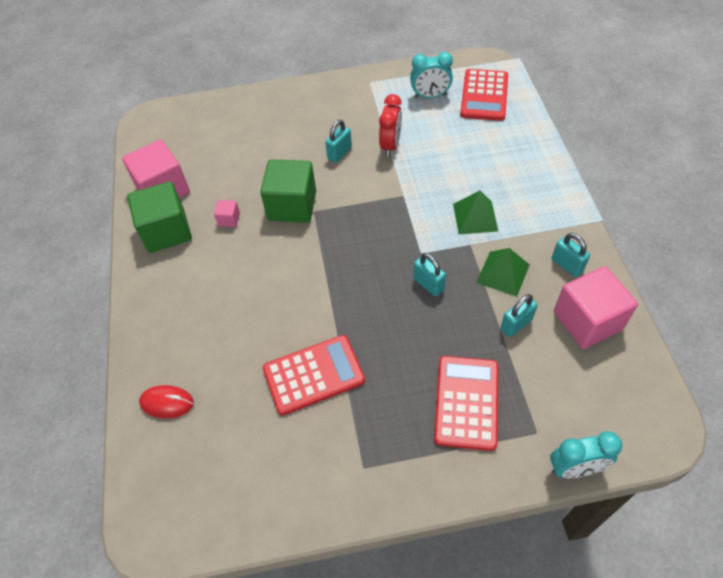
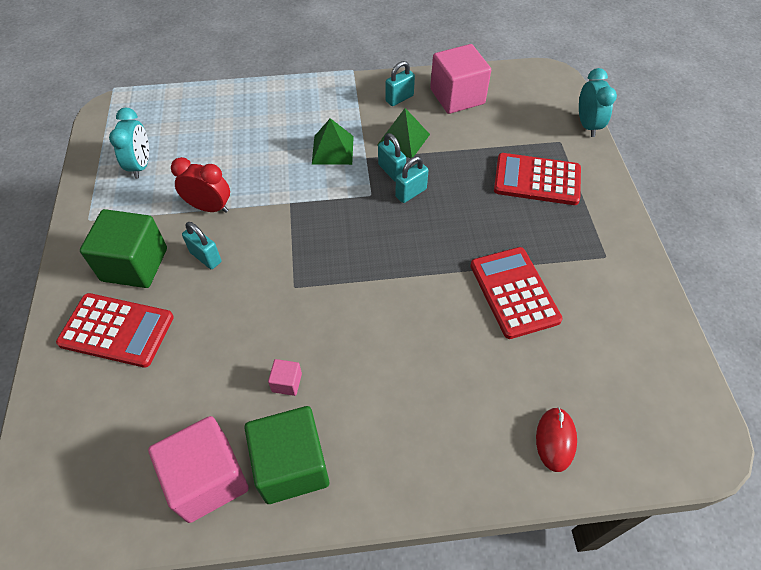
camera: 90 degrees left, 0 degrees up
(292, 206) = (280, 309): green cube -> green cube (134, 264)
(484, 95) = (161, 121): red calculator -> red calculator (117, 330)
(516, 324) = (459, 139): turquoise padlock -> turquoise padlock (391, 171)

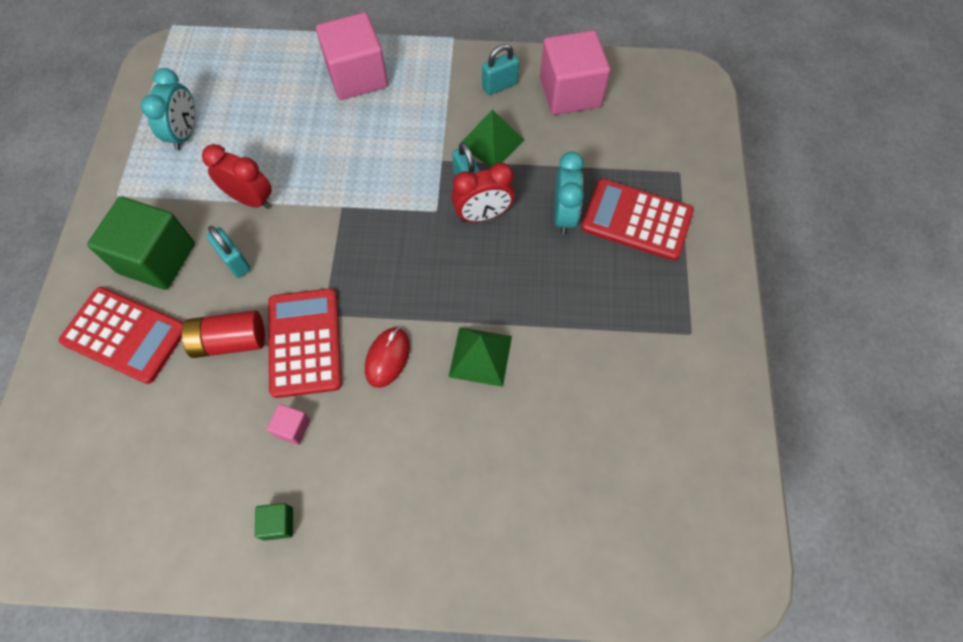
camera: 10 degrees right, 10 degrees up
(208, 479) = (189, 522): pink cube -> pink cube (357, 76)
(214, 321) = (230, 341): none -> red battery
(292, 465) = (278, 523): green cube -> green cube, size x0.43
(333, 149) = (405, 144): green pyramid -> green pyramid (480, 356)
(411, 193) = (483, 215): turquoise padlock -> red clock
(514, 292) = (570, 361): red calculator -> red calculator (305, 342)
(555, 440) = (569, 547): red mouse -> red mouse (387, 358)
(587, 125) = (719, 154): turquoise clock -> turquoise clock (563, 215)

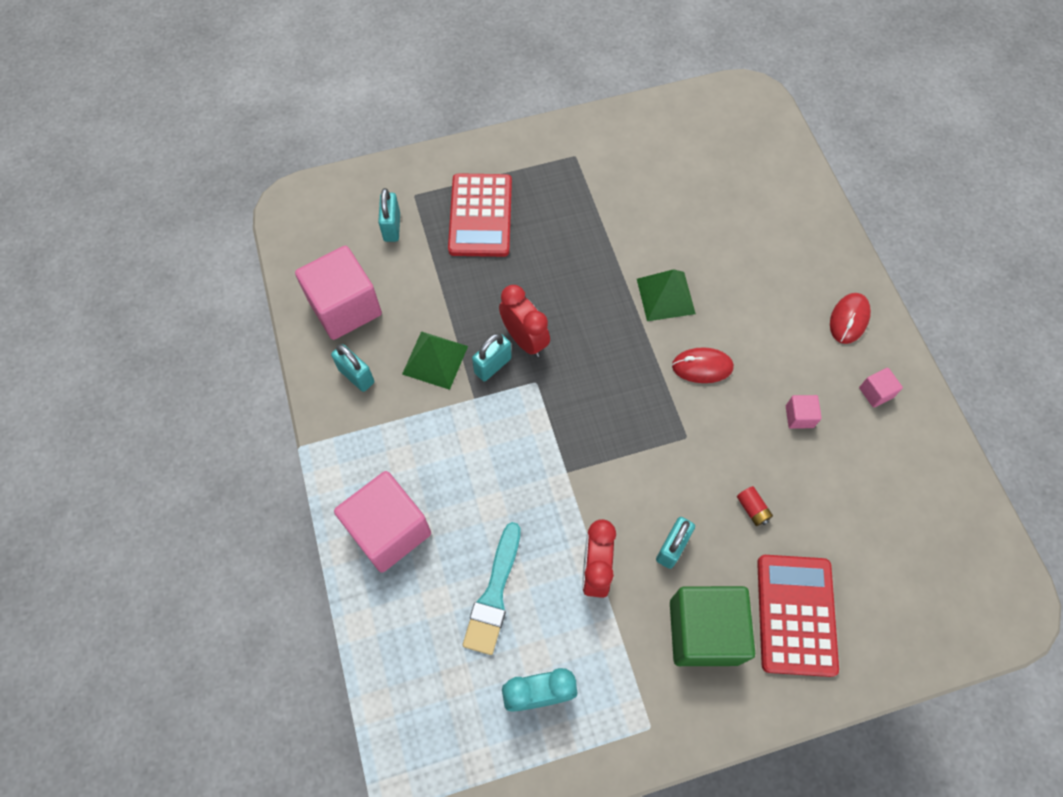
camera: 110 degrees left, 0 degrees up
(230, 341) = (752, 509): red battery -> red battery, size x0.51
(271, 127) = (494, 594): none -> turquoise brush
(278, 523) = (875, 392): green cube -> pink cube
(305, 342) = (721, 441): red calculator -> none
(374, 541) = (849, 319): none -> red mouse
(563, 215) = (497, 273): turquoise clock -> none
(646, 145) = (392, 227): none -> turquoise padlock

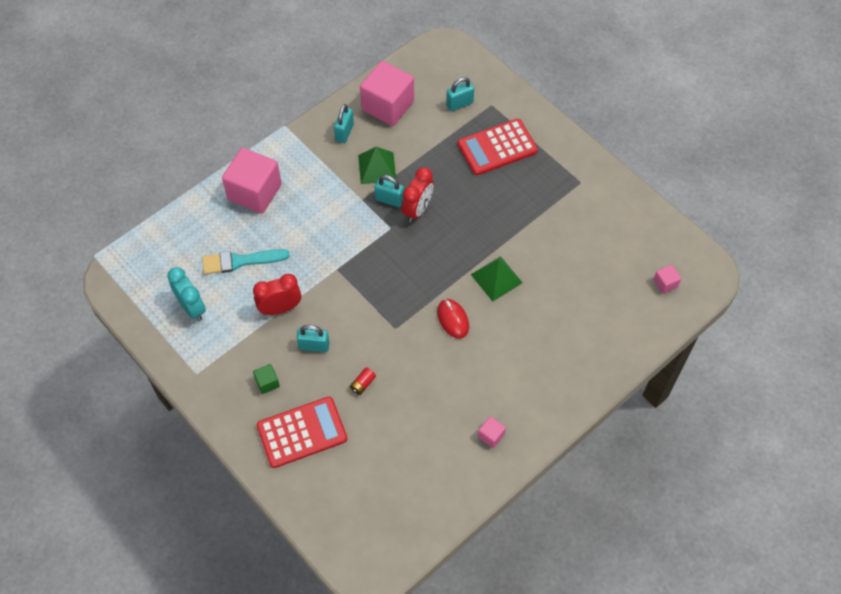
camera: 65 degrees right, 5 degrees down
(704, 631) = (267, 383): green cube -> green cube, size x0.43
(799, 416) = (446, 391): pink cube -> pink cube (665, 283)
(849, 319) = (542, 400): red mouse -> none

